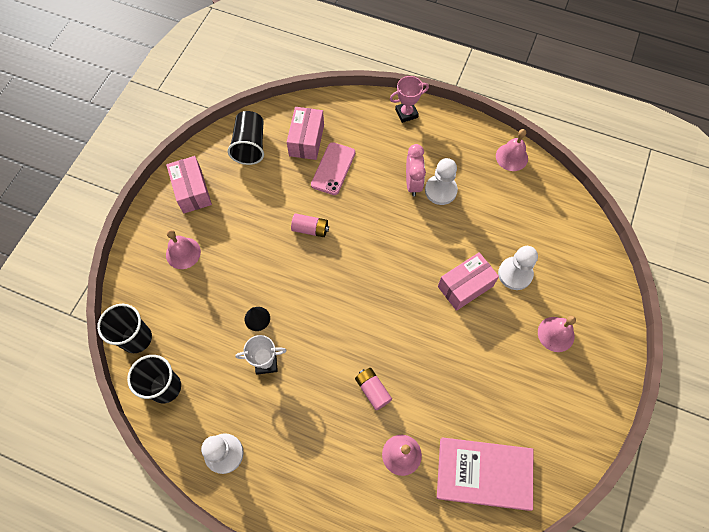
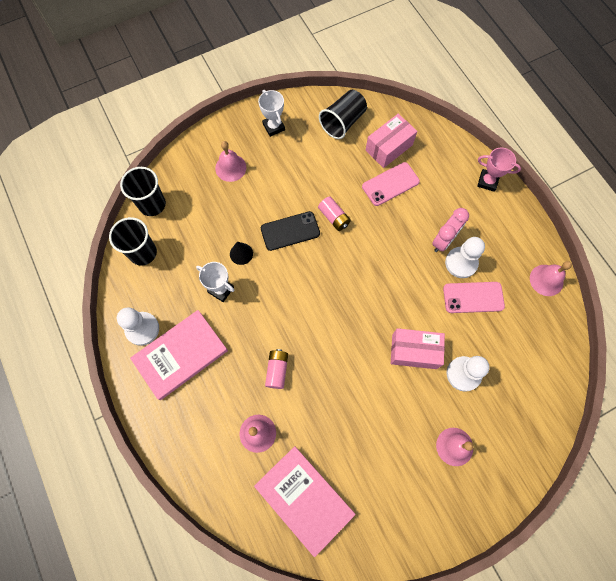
camera: 40 degrees right, 5 degrees up
(192, 191) = (273, 127): pink box -> white trophy
(279, 447) = (180, 355): none -> pink book
(283, 267) = (290, 231): none -> black phone
(472, 210) = (473, 297): none -> pink phone

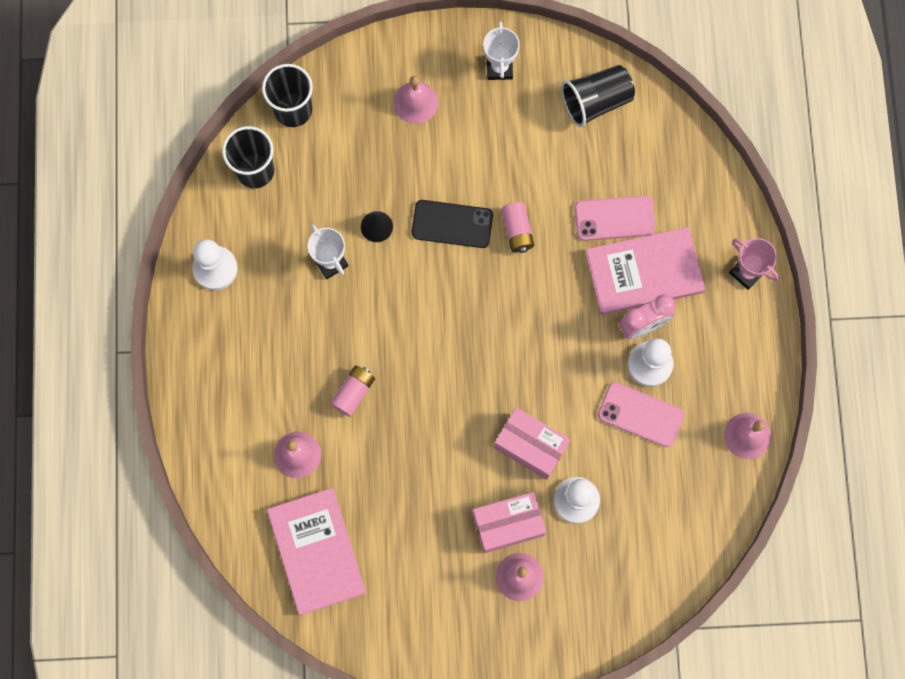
camera: 25 degrees right, 5 degrees up
(180, 355) = (247, 321): pink book -> pink book (644, 273)
(389, 147) = (639, 166): pink box -> pink box (508, 524)

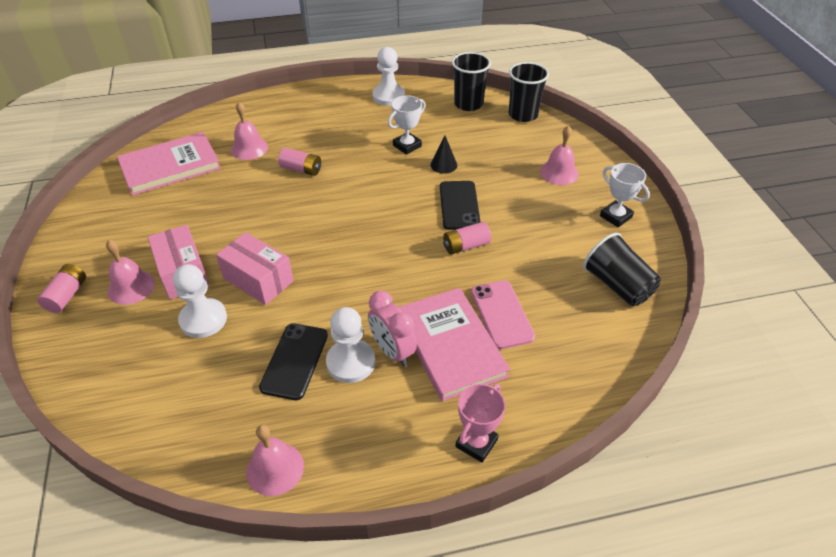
camera: 80 degrees right, 30 degrees down
(499, 68) = (615, 216): white trophy -> white trophy turned 60 degrees clockwise
(520, 642) = (67, 295): none -> pink battery
(530, 446) = (258, 280): pink box -> pink box turned 75 degrees counterclockwise
(640, 415) = (294, 361): pink phone -> black phone

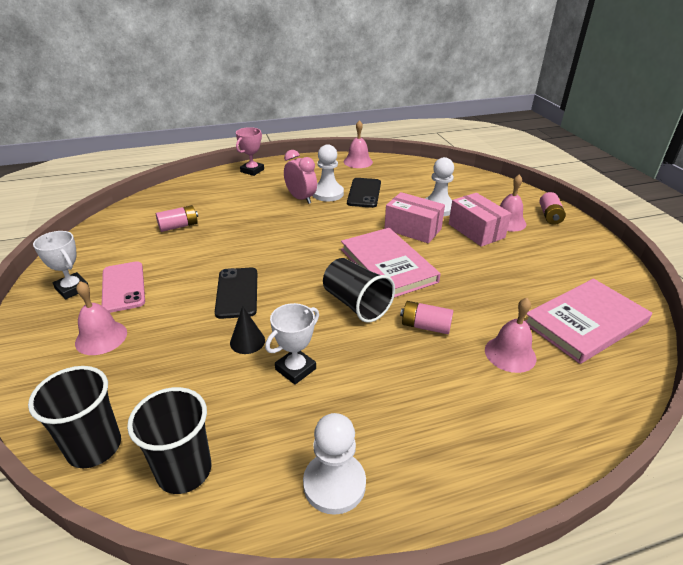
camera: 175 degrees right, 10 degrees down
(450, 345) = (261, 202): pink book -> pink book (388, 265)
(466, 246) = (238, 257): pink battery -> pink battery (179, 226)
(501, 314) = (220, 217): pink phone -> pink phone (123, 287)
(617, 285) = (117, 236): black cup -> black cup (356, 304)

